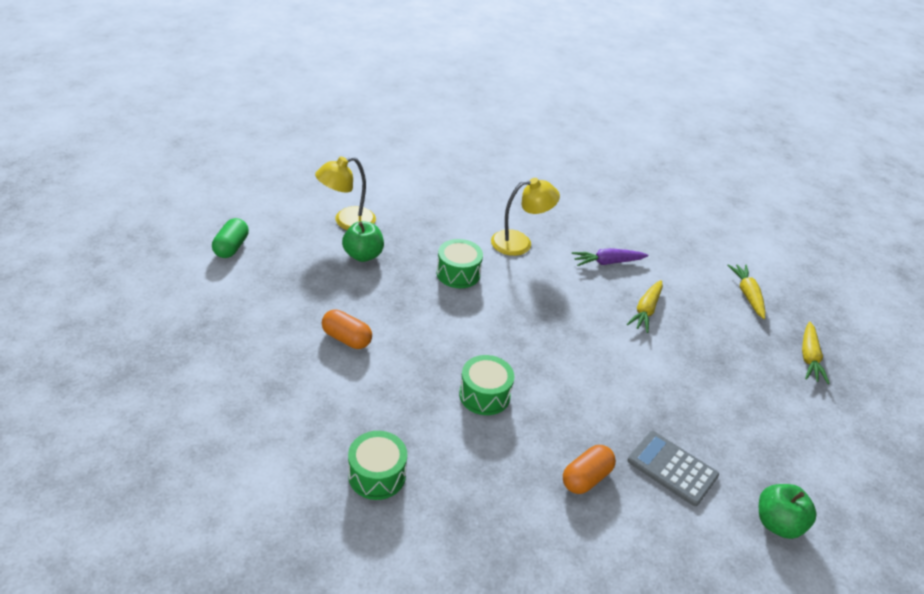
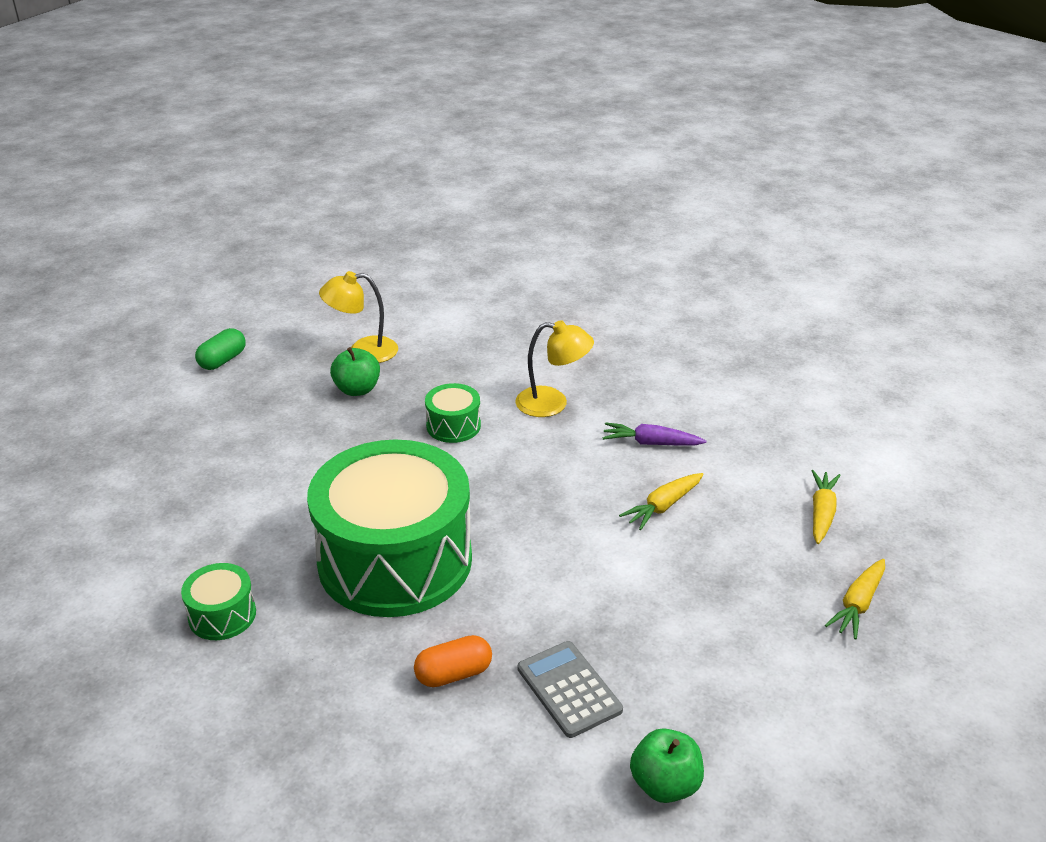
camera: 25 degrees right, 5 degrees down
(347, 338) = (282, 472): orange capsule -> none
(484, 395) = (395, 560): green drum -> green drum, size x2.44

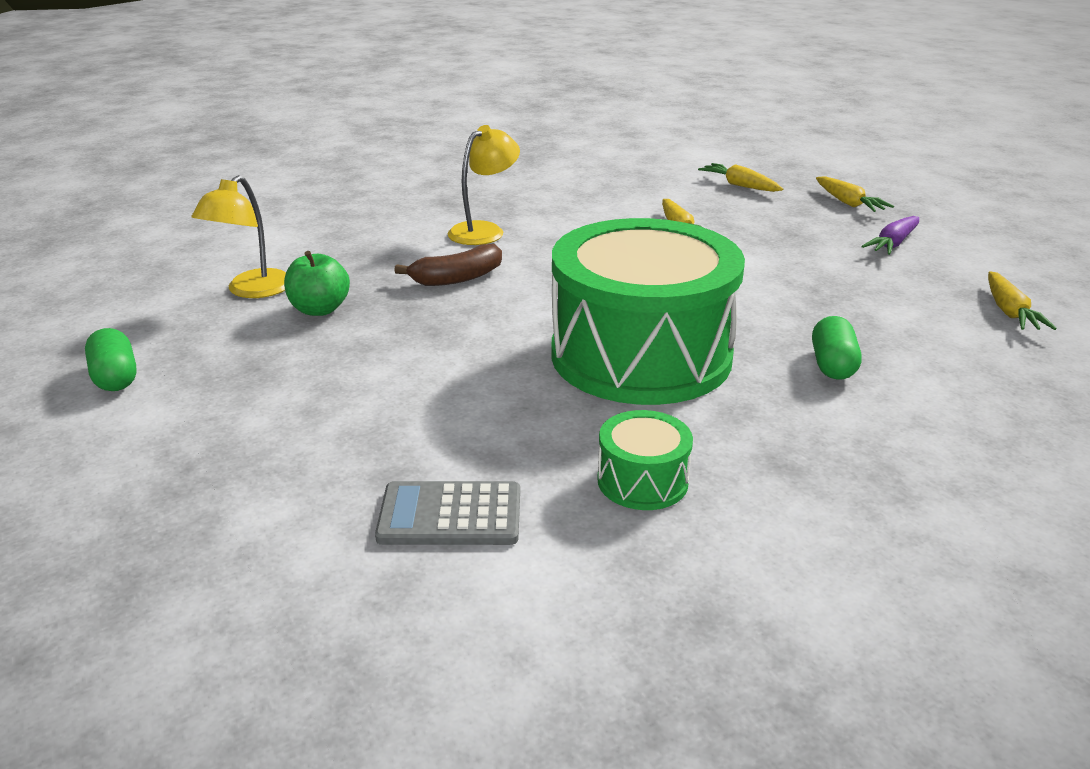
camera: 60 degrees left, 5 degrees down
(453, 426) = (457, 278): green drum -> brown banana
(453, 674) = (832, 365): orange capsule -> green capsule
(569, 689) = (882, 320): grey calculator -> grey calculator (450, 515)
(650, 443) = (591, 211): purple carrot -> purple carrot (892, 244)
(665, 784) = (1009, 312): green apple -> yellow carrot

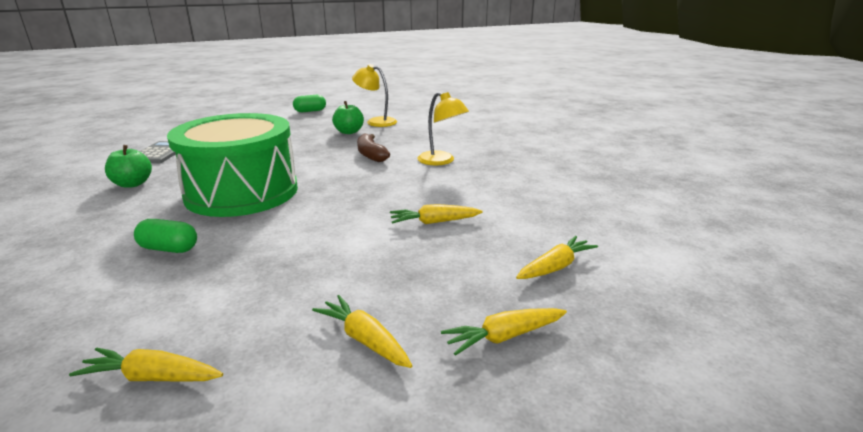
camera: 95 degrees right, 5 degrees down
(642, 481) = (132, 184): green drum -> green apple
(892, 244) = (364, 339): purple carrot -> yellow carrot

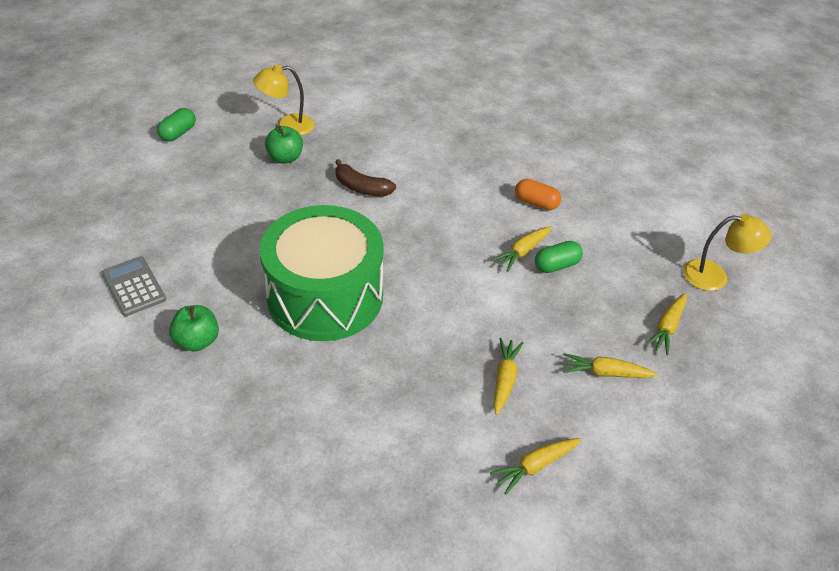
camera: 40 degrees left, 20 degrees up
(169, 249) = (375, 385): green capsule -> green capsule (556, 265)
(441, 161) = (435, 169): yellow lamp -> yellow lamp (714, 276)
(498, 200) = (536, 203): none -> orange capsule
(556, 267) = (638, 256): yellow carrot -> yellow carrot (504, 379)

